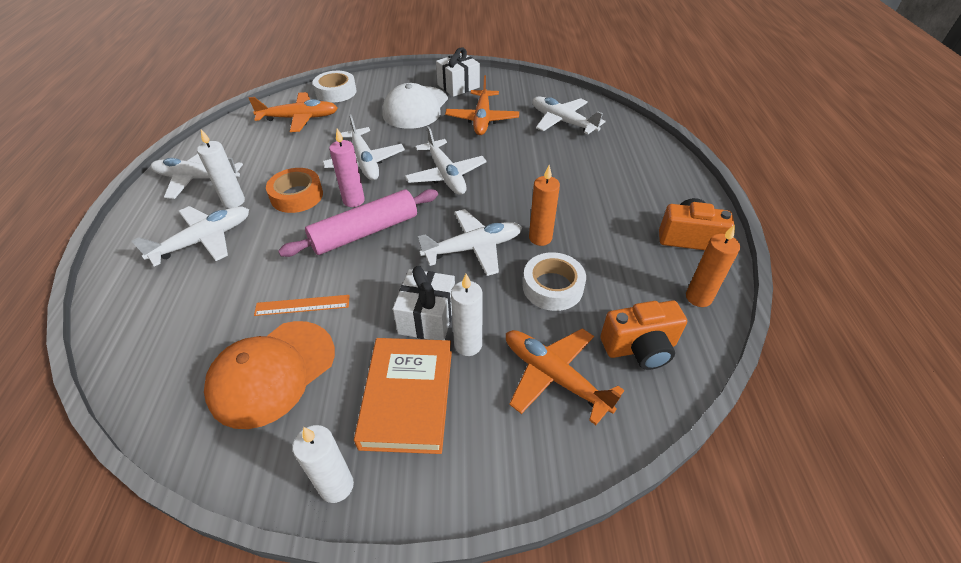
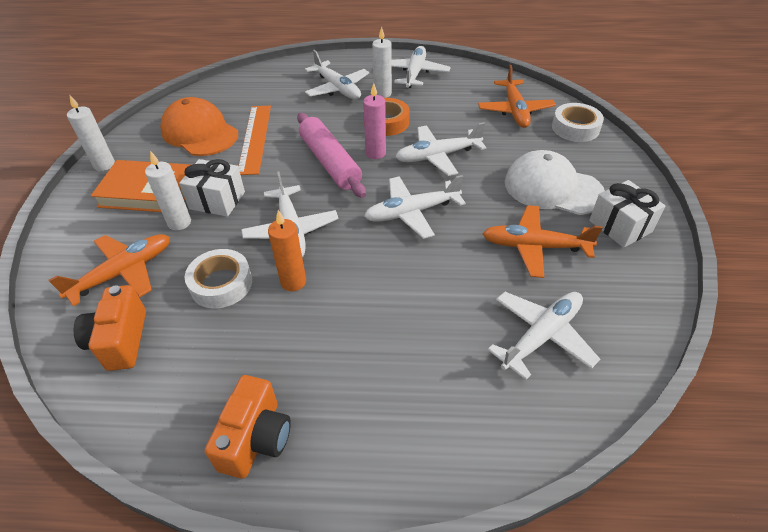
camera: 95 degrees right, 0 degrees up
(302, 305) = (255, 138): orange ruler -> orange ruler, size x1.68
(698, 297) = (157, 416): orange candle -> none

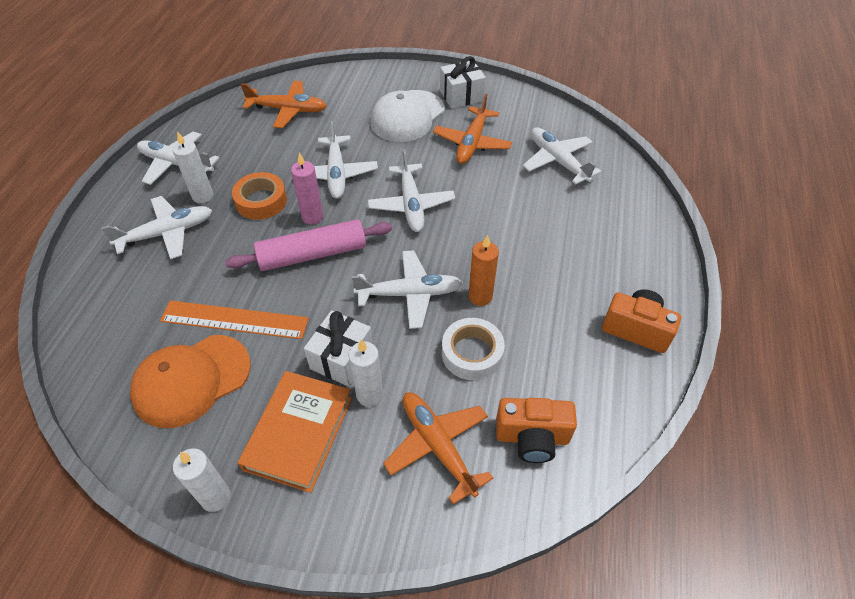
camera: 80 degrees left, 5 degrees up
(575, 128) = (333, 83): white tape -> none

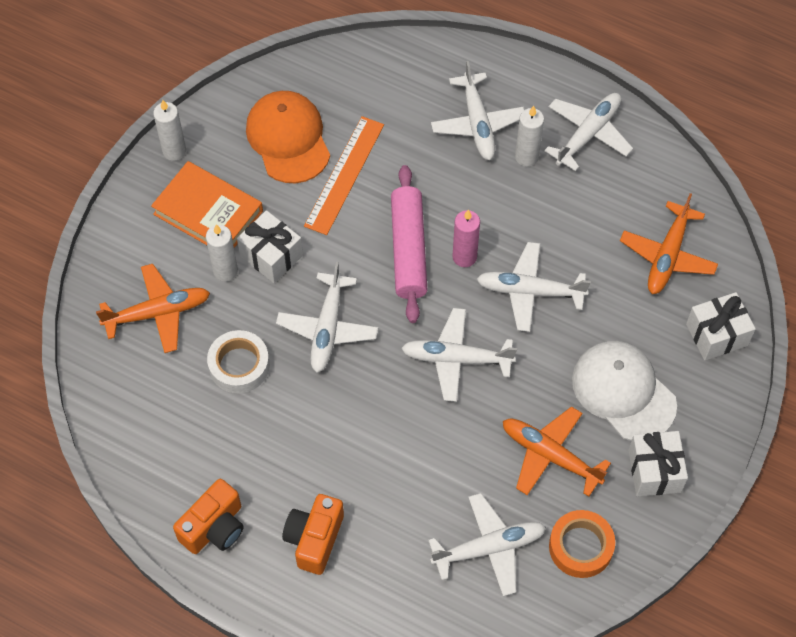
camera: 105 degrees right, 10 degrees up
(261, 201) = (503, 211): orange tape -> orange tape (580, 547)
(348, 82) = (717, 334): none -> white gift
(480, 296) = (303, 392): orange candle -> none
(532, 437) = (138, 389): orange camera -> orange camera (314, 539)

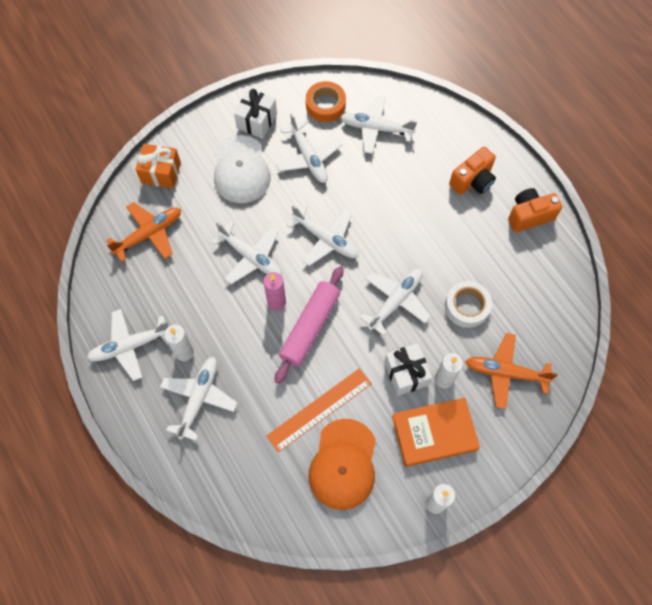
camera: 150 degrees left, 5 degrees up
(208, 212) = (434, 433): orange book -> orange book turned 75 degrees counterclockwise
(550, 455) = (308, 157): orange plane -> white plane
(717, 334) = (161, 173): white gift -> orange gift

